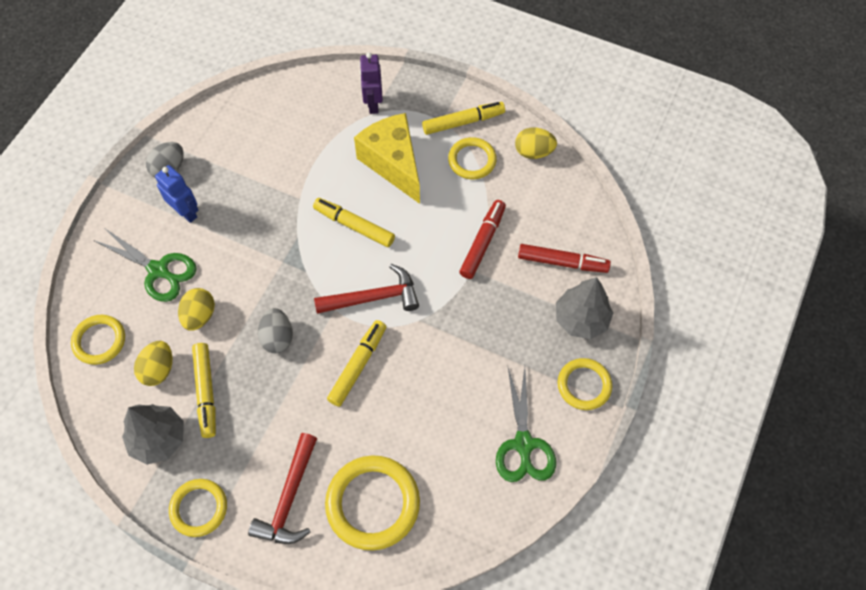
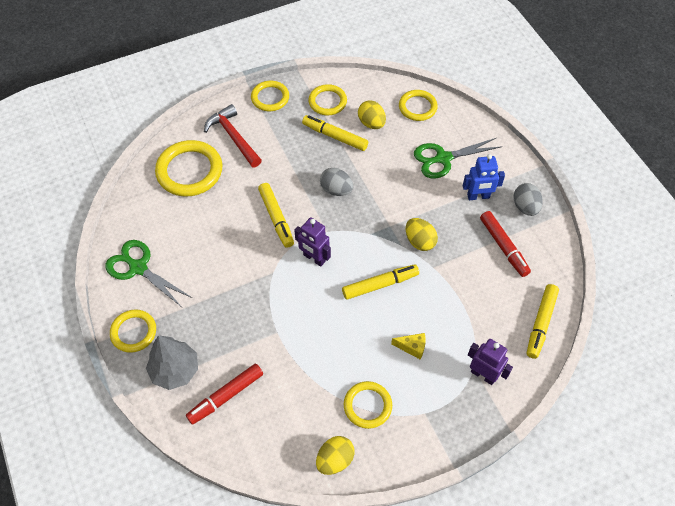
camera: 130 degrees right, 5 degrees down
(158, 439) = (327, 102): grey tree -> yellow ring
(199, 316) = (389, 161): yellow egg -> yellow egg (419, 241)
(373, 297) = (314, 258): red hammer -> purple robot
(393, 163) = (412, 347): yellow cheese -> yellow cheese, size x0.41
(463, 122) = (410, 429): yellow marker -> yellow marker (541, 323)
(482, 242) = (291, 355): red marker -> red marker (503, 247)

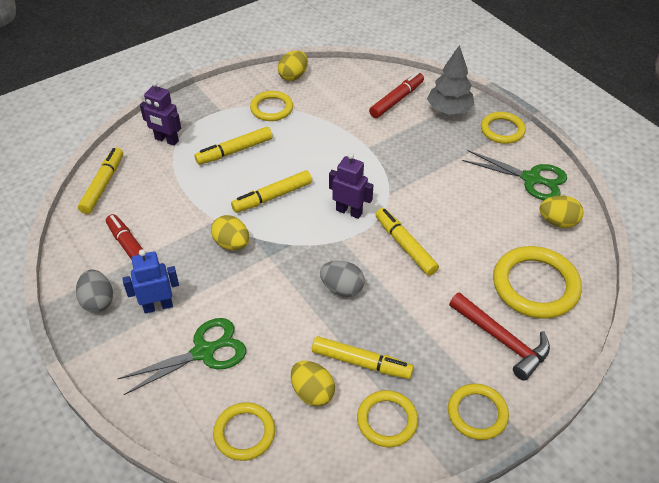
camera: 170 degrees right, 10 degrees down
(141, 221) = (557, 222): none -> yellow egg
(412, 347) = (234, 151): yellow cheese -> yellow marker

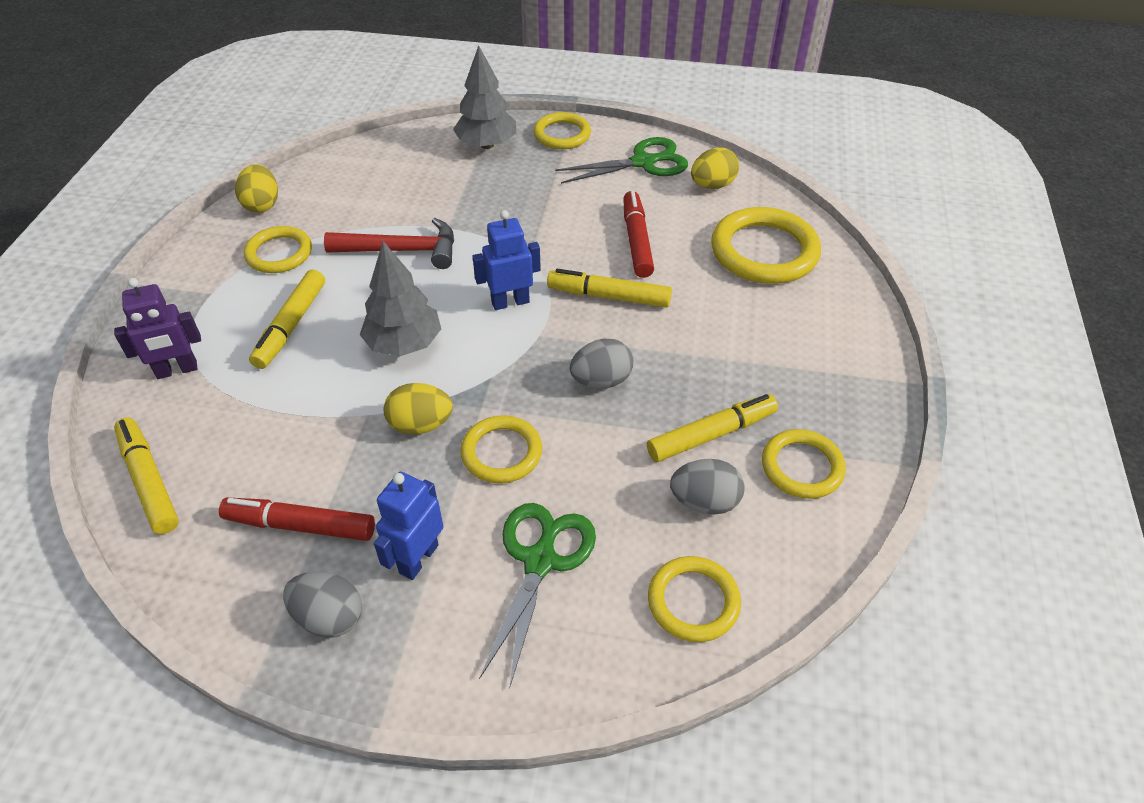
camera: 45 degrees left, 0 degrees up
(272, 197) = (404, 344): yellow marker -> grey tree
(312, 392) = (704, 502): yellow egg -> grey egg
(349, 211) = (510, 302): purple robot -> blue robot
(396, 100) = (418, 164): red marker -> red marker (636, 241)
(477, 413) = (861, 395): yellow ring -> yellow ring (501, 452)
(502, 340) = (799, 317): red hammer -> red hammer (402, 250)

